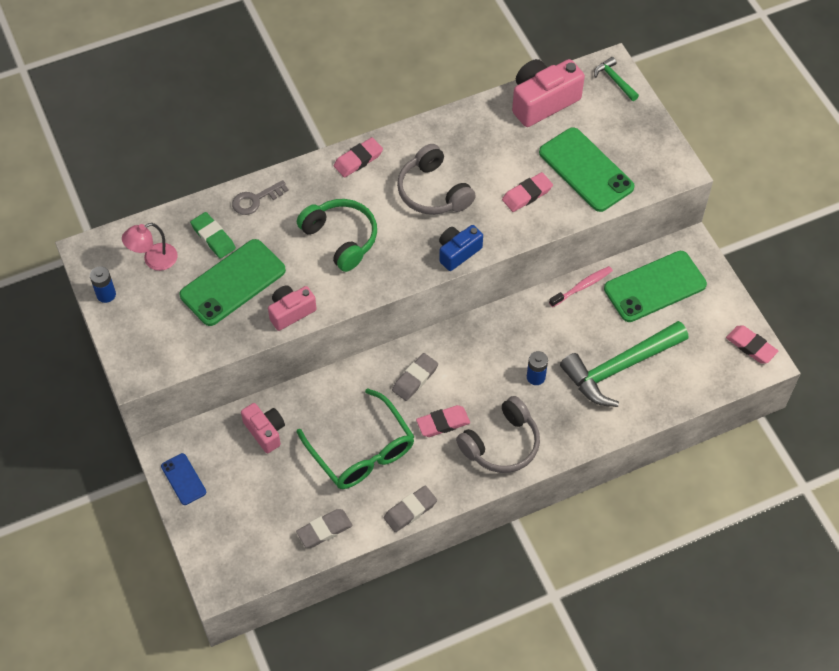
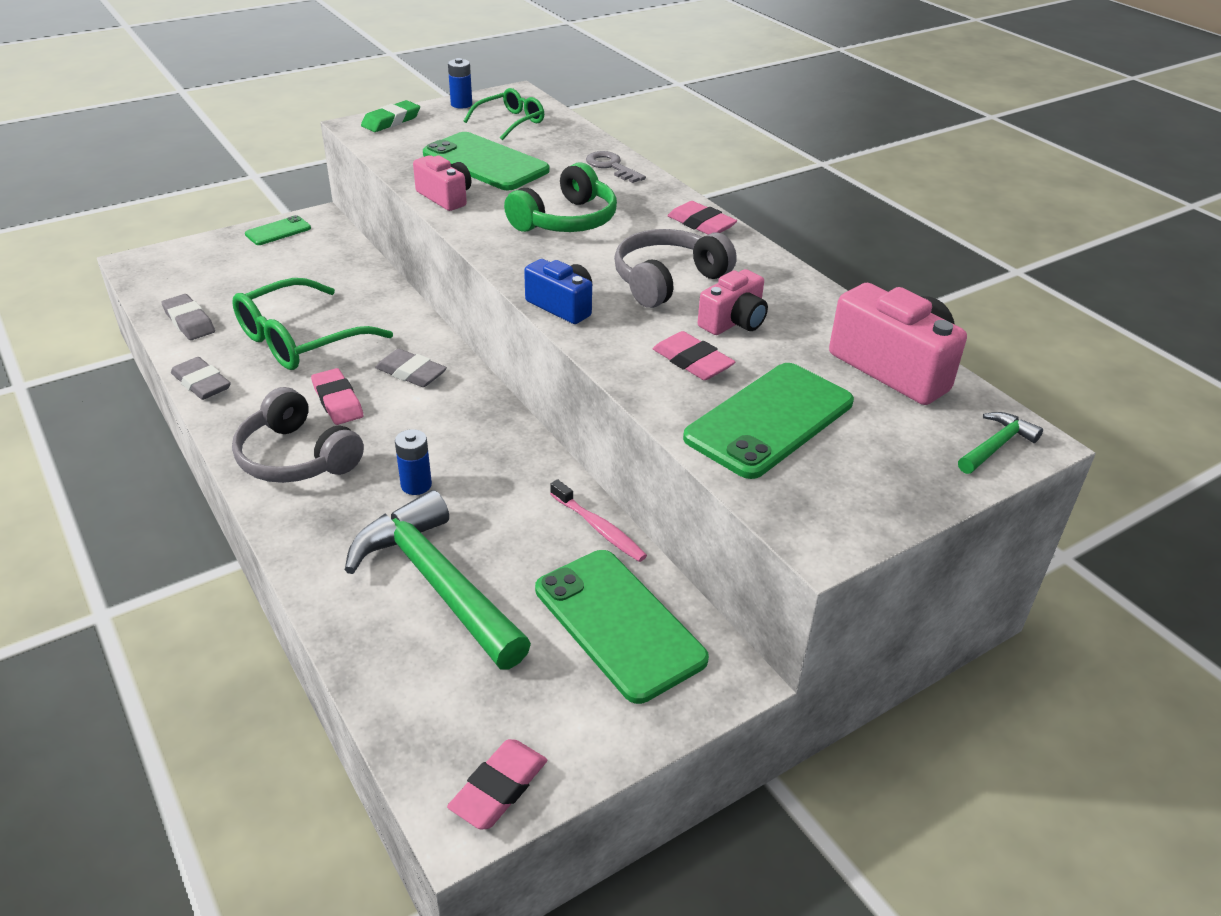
camera: 80 degrees right, 20 degrees down
(154, 260) = (510, 122): pink lamp -> green glasses
(183, 479) = (278, 231): blue phone -> green phone
(213, 237) = (549, 148): green eraser -> green eraser (391, 121)
(265, 431) = (335, 273): pink camera -> pink camera (733, 322)

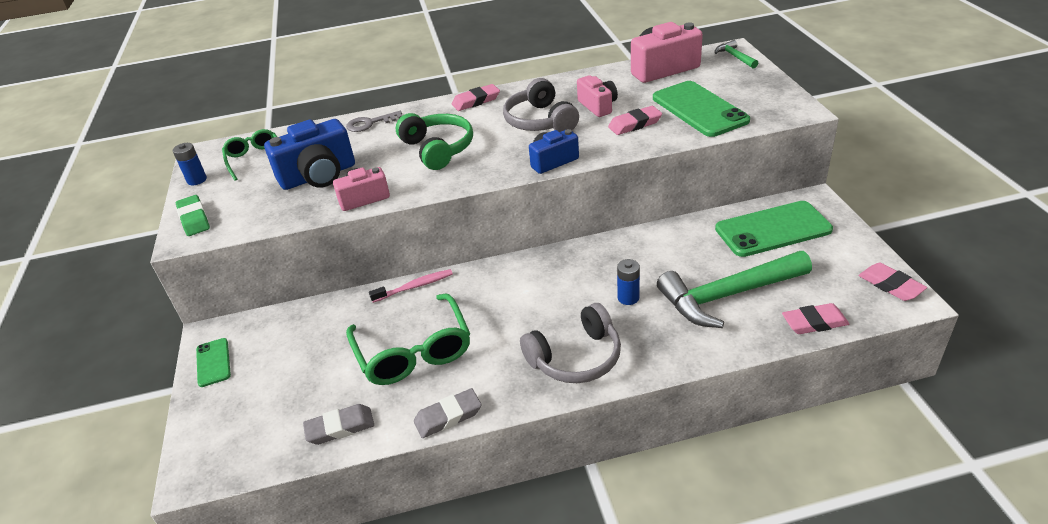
camera: 65 degrees left, 0 degrees up
(337, 401) = (513, 332): pink eraser -> pink eraser (814, 322)
(411, 373) = (493, 291): grey eraser -> none
(485, 163) = (318, 176): green phone -> blue camera
(599, 528) = (691, 226): pink toothbrush -> pink toothbrush (415, 286)

